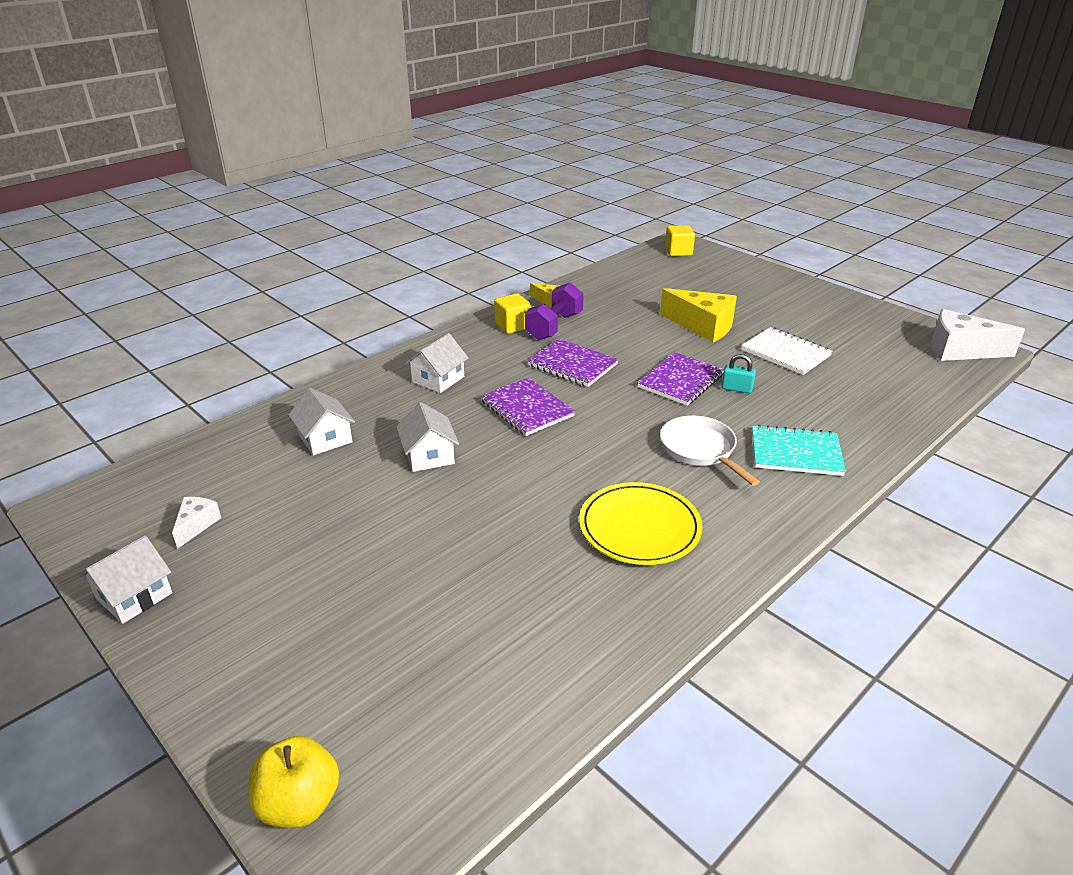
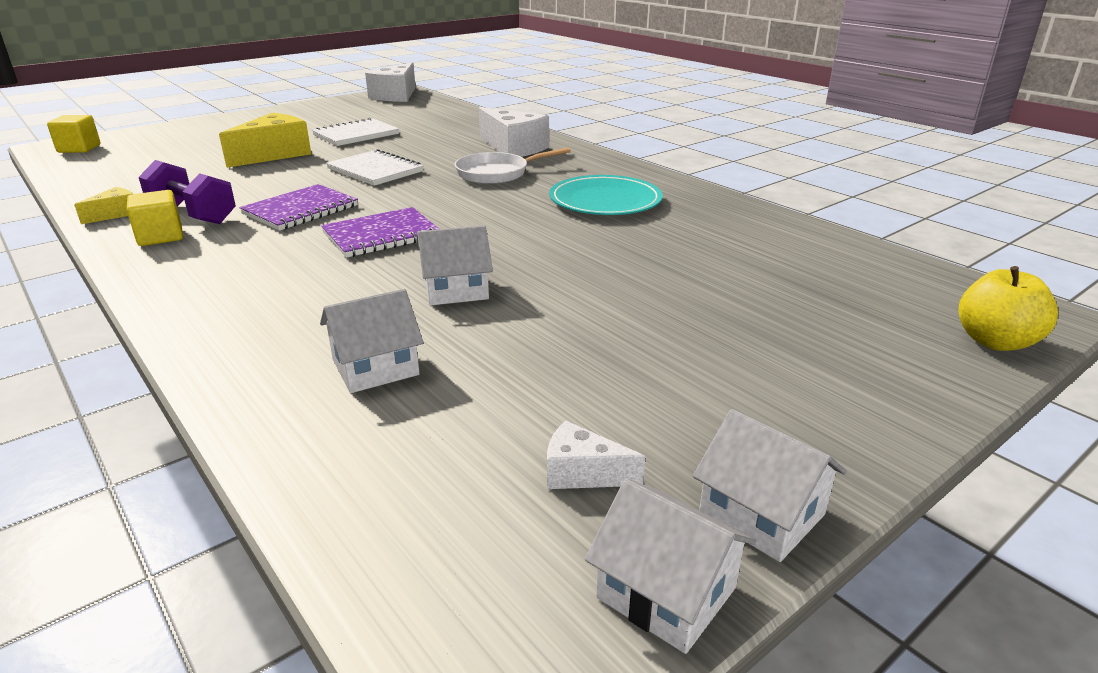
camera: 85 degrees left, 5 degrees down
(438, 379) = (265, 285): white house -> white house (666, 593)
(639, 527) = (605, 201): yellow plate -> turquoise plate
(680, 381) = (375, 170): purple notebook -> white notebook
(736, 388) = (404, 154): turquoise padlock -> none
(795, 453) = (513, 148): turquoise notebook -> white cheese

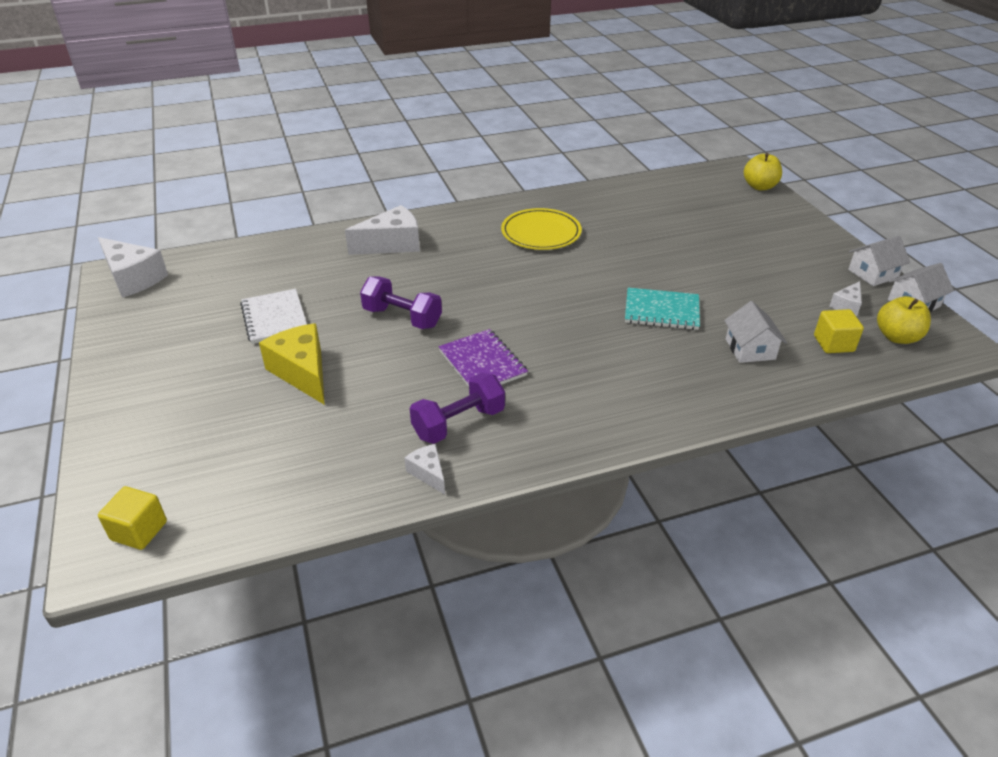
camera: 70 degrees left, 10 degrees up
(115, 214) = (428, 473): yellow cheese -> white cheese
(160, 237) = (506, 440): yellow cube -> yellow cube (833, 344)
(375, 170) = (402, 318): white notebook -> purple dumbbell
(381, 235) = (559, 329): purple notebook -> none
(455, 289) = (661, 311): white house -> turquoise notebook
(484, 556) = (897, 337): none -> yellow apple
(496, 173) = (453, 262): white pan -> none
(605, 201) = (541, 233): turquoise plate -> yellow plate

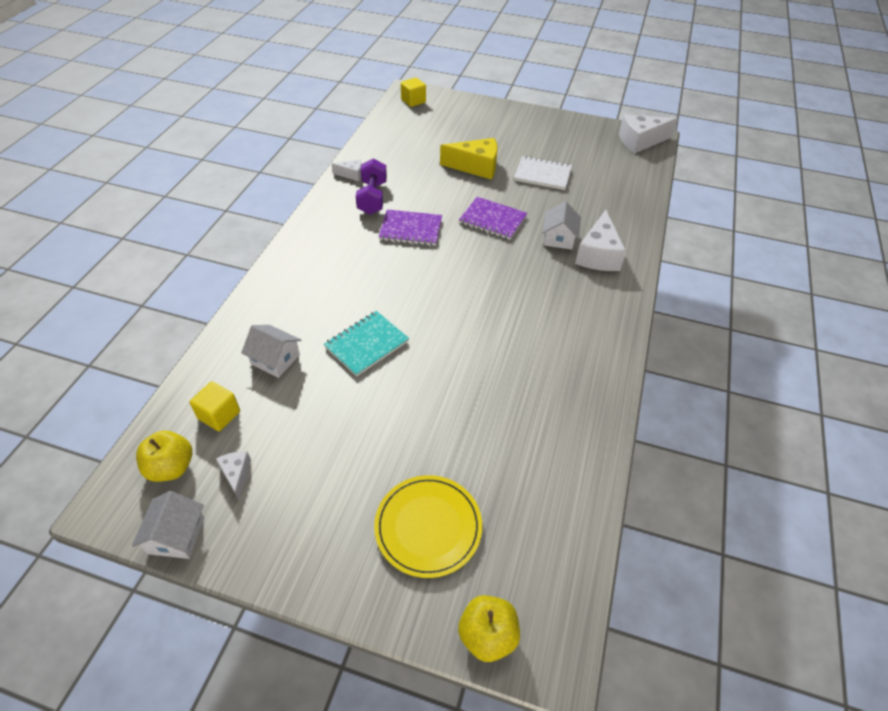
camera: 125 degrees right, 10 degrees up
(402, 318) = (492, 220): purple dumbbell -> purple notebook
(541, 233) = (545, 347): yellow plate -> yellow plate (428, 527)
(873, 274) = (240, 553): white house -> white house (558, 238)

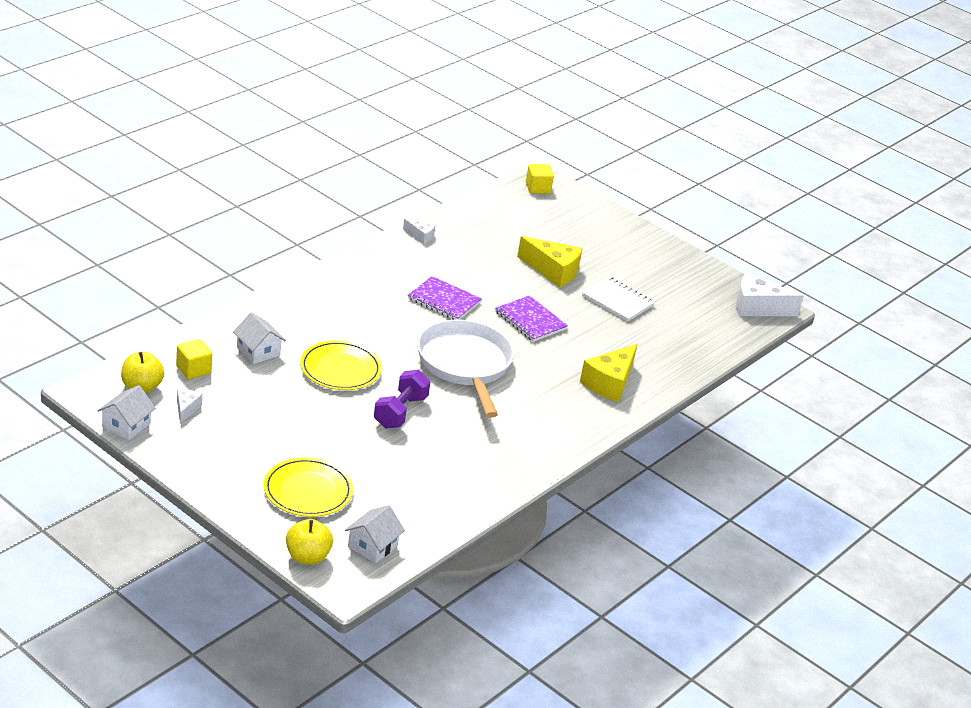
camera: 20 degrees right, 15 degrees down
(367, 344) = (340, 369): turquoise notebook -> yellow plate
(372, 198) = (426, 263): purple dumbbell -> purple dumbbell (400, 412)
(473, 289) = (465, 365): none -> white pan
(558, 238) = (583, 357): white house -> white house (372, 546)
(598, 254) = (609, 383): white cheese -> yellow cheese

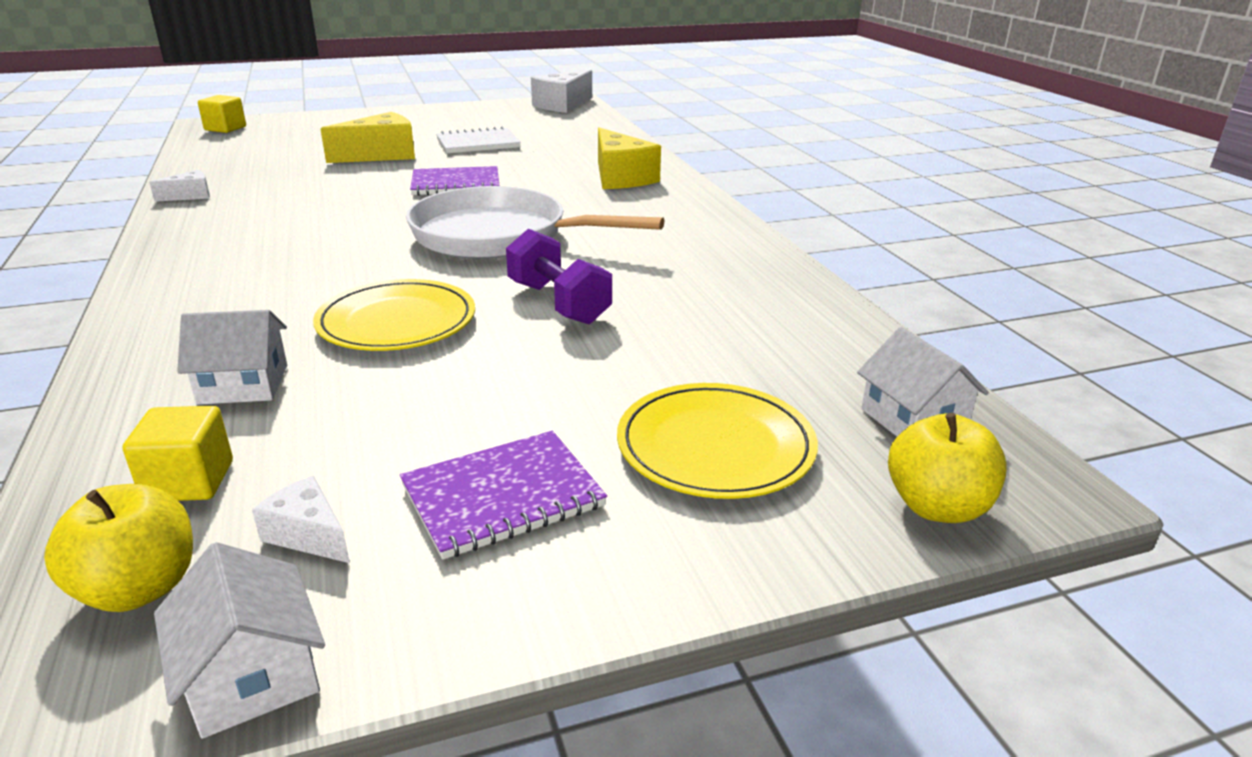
camera: 55 degrees left, 5 degrees down
(444, 301) = (345, 215): purple notebook -> purple notebook (502, 496)

